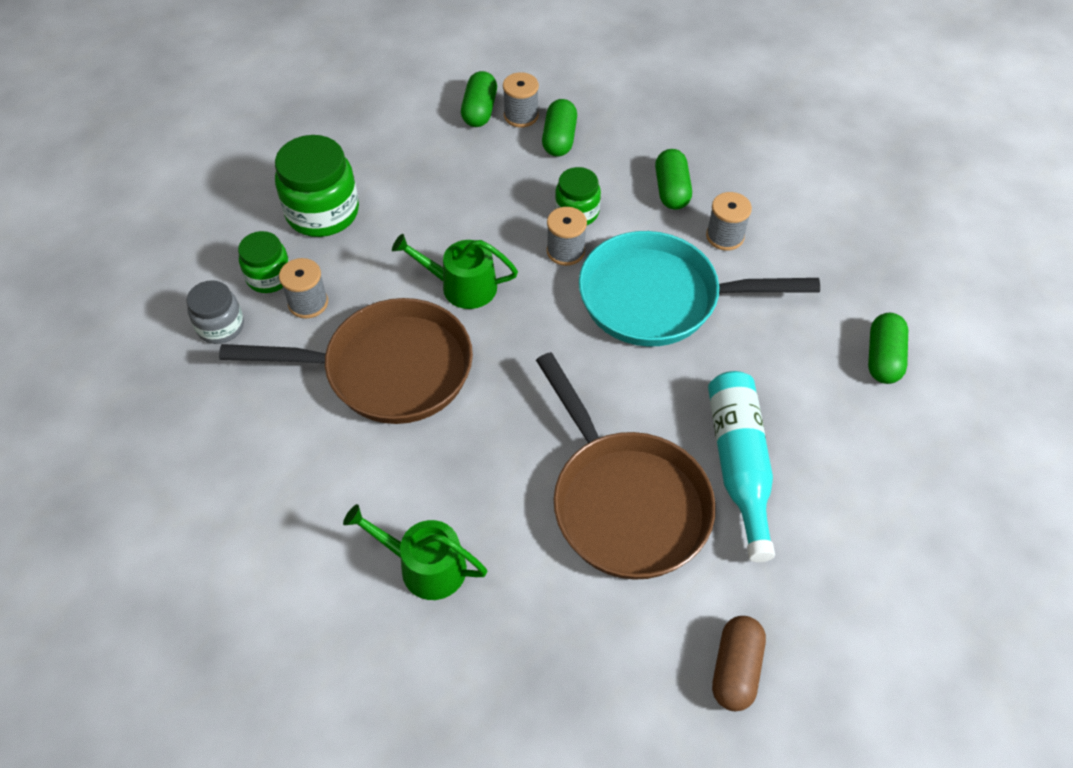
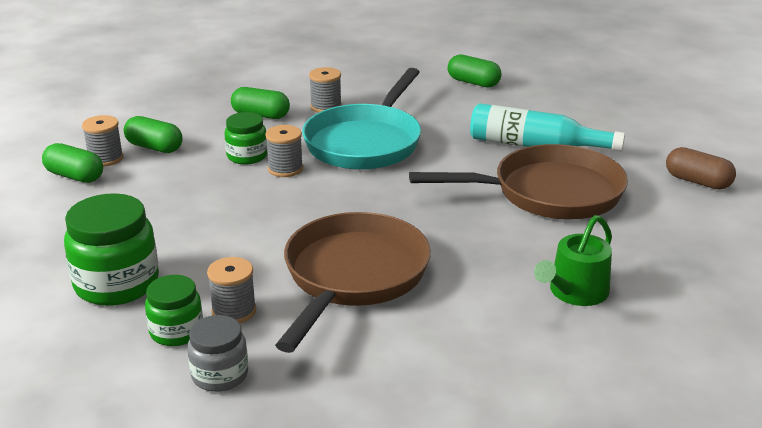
camera: 70 degrees left, 25 degrees down
(462, 286) = (283, 223): green watering can -> none

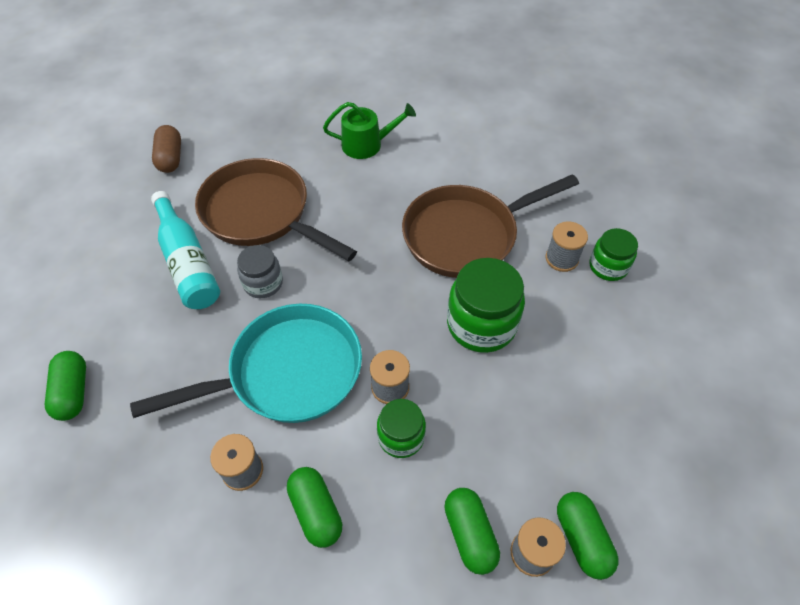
camera: 135 degrees left, 25 degrees up
(117, 284) = (622, 338): green jar -> green jar (481, 324)
(220, 375) = (604, 220): grey jar -> grey jar (263, 283)

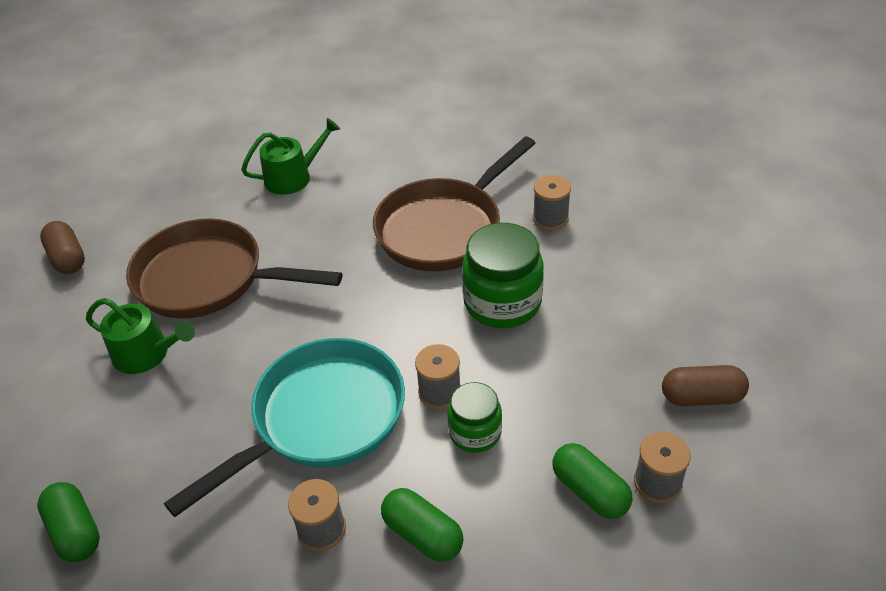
camera: 20 degrees left, 10 degrees down
(188, 262) = (147, 354): turquoise bottle -> green watering can
(263, 283) = (247, 344): grey jar -> none
(582, 538) = (696, 451): green capsule -> none
(608, 266) = (598, 211): green jar -> none
(612, 487) = (701, 397): none -> brown capsule

